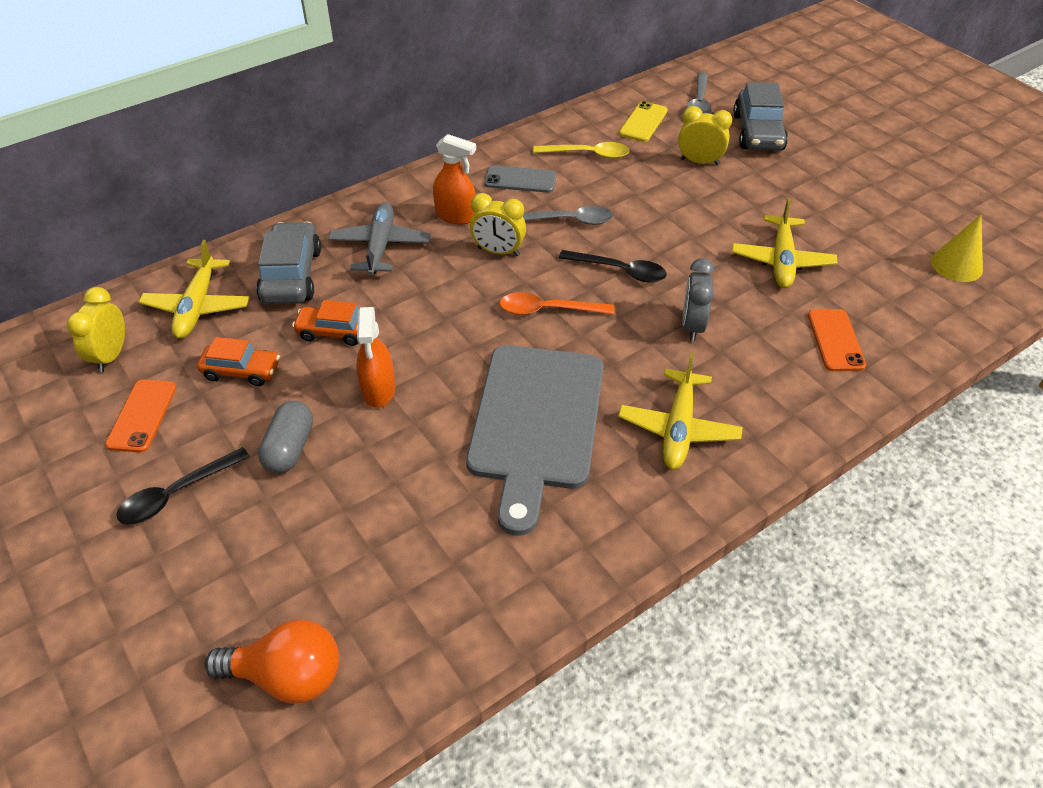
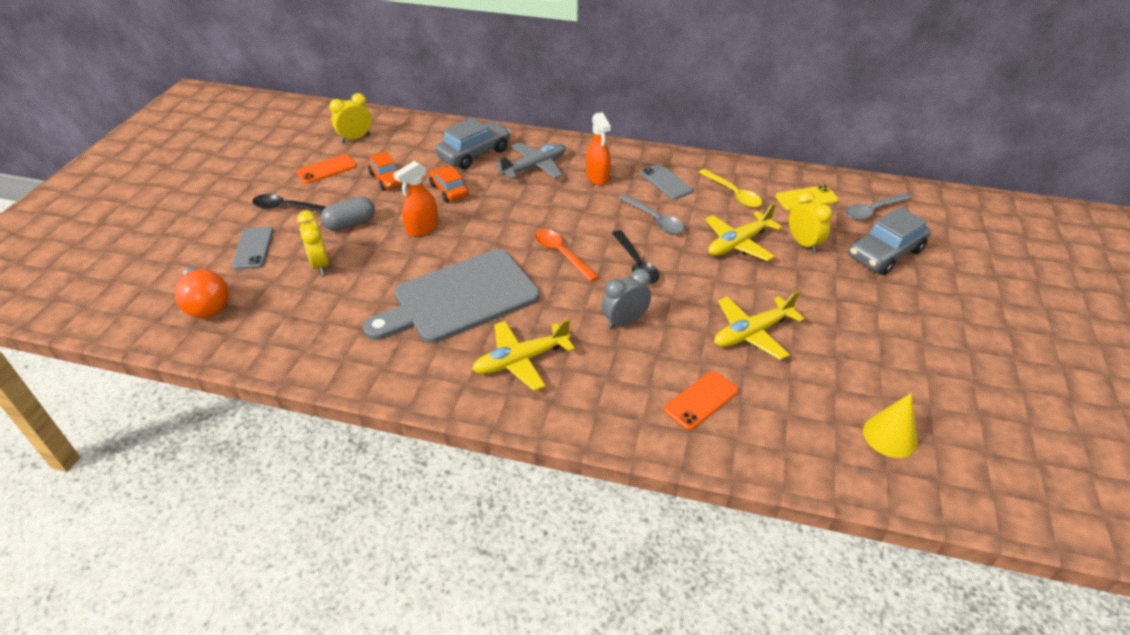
camera: 50 degrees right, 5 degrees down
(198, 307) = (416, 141): yellow plane -> yellow plane (738, 244)
(221, 570) = (253, 248): none -> grey phone
(498, 252) = (587, 209): yellow clock -> yellow clock (320, 265)

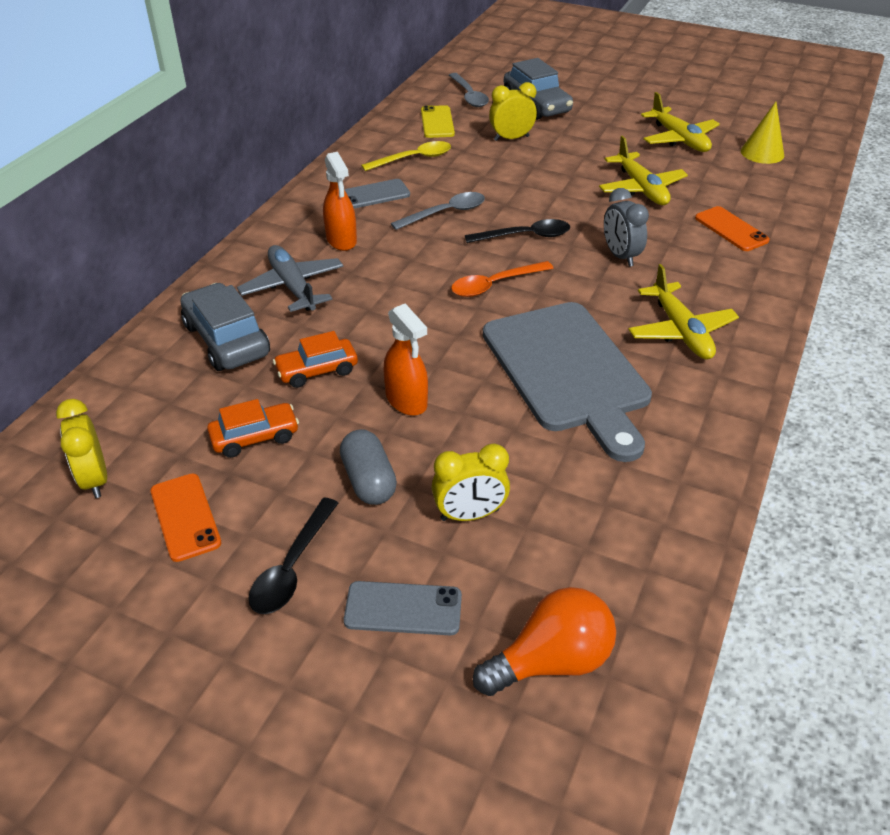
camera: 80 degrees left, 0 degrees up
(597, 177) = (341, 240): orange spray bottle -> orange spray bottle turned 75 degrees clockwise
(738, 244) = (503, 171): yellow plane -> yellow plane (679, 139)

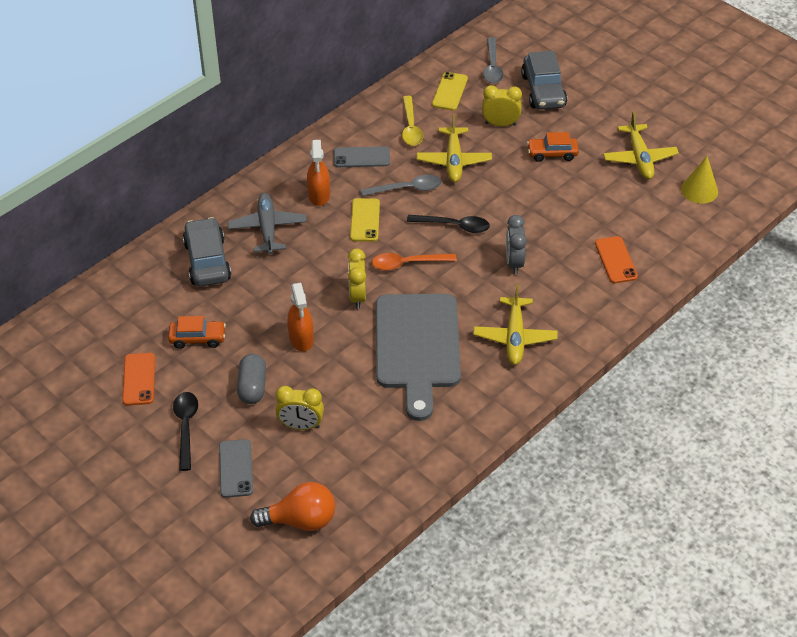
camera: 20 degrees right, 5 degrees up
(95, 479) = (96, 340): yellow clock -> yellow clock (357, 296)
(292, 567) = (186, 427): black spoon -> black spoon turned 135 degrees clockwise
(317, 370) = (255, 301): orange car -> orange car (552, 154)
(403, 608) = (236, 468): grey phone -> grey phone turned 60 degrees clockwise
(414, 159) = (411, 127): yellow spoon -> yellow spoon turned 90 degrees clockwise
(414, 253) = (365, 220): none -> yellow phone
(641, 188) = (572, 202): yellow plane -> yellow plane (454, 161)

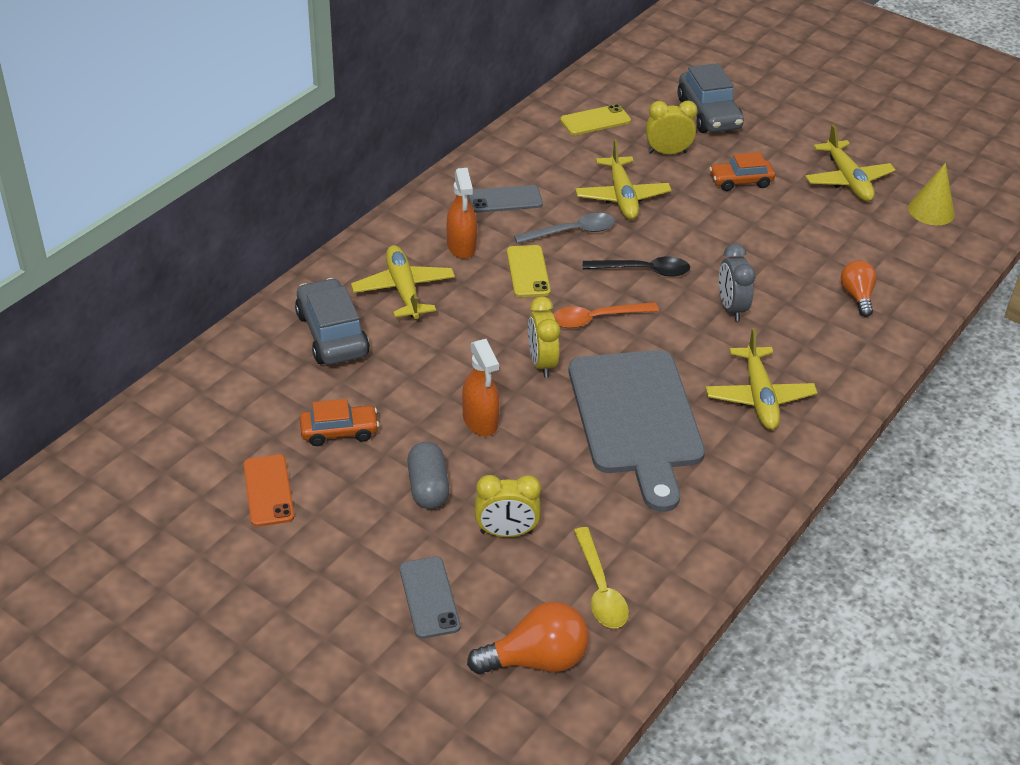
camera: 10 degrees left, 5 degrees down
(186, 427) = (347, 548): black spoon -> none
(267, 228) = (403, 290): grey plane -> yellow plane
(411, 127) = (558, 163): yellow spoon -> yellow spoon (600, 589)
(449, 91) = (595, 120): yellow phone -> yellow phone turned 60 degrees clockwise
(492, 67) = (639, 91): grey spoon -> none
(616, 260) = (857, 296): orange phone -> orange light bulb

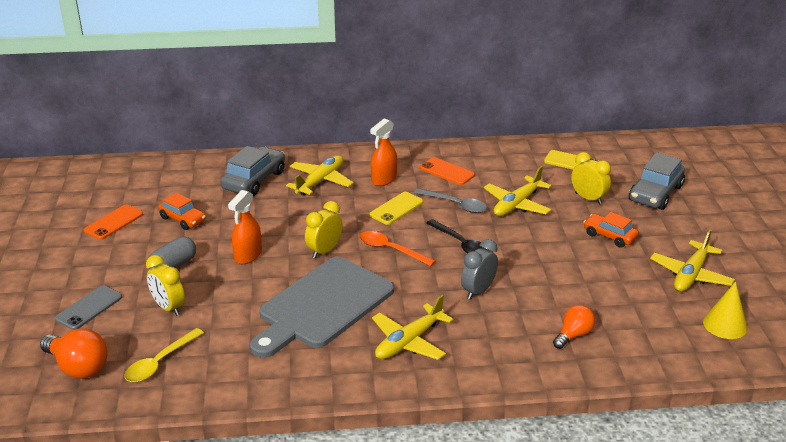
camera: 50 degrees right, 10 degrees down
(505, 200) = (447, 171): grey phone -> orange phone

